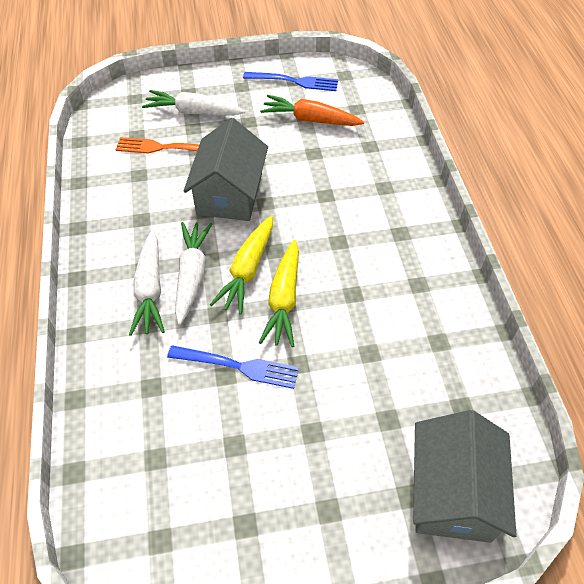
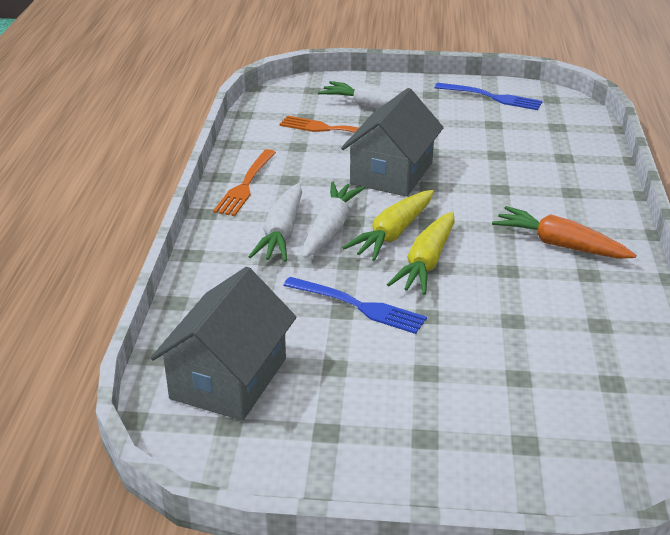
camera: 15 degrees right, 20 degrees down
(103, 234) = (246, 185): none -> orange fork
(310, 120) = (500, 128): orange carrot -> orange carrot (559, 245)
(452, 492) = (579, 451): grey house -> grey house (229, 378)

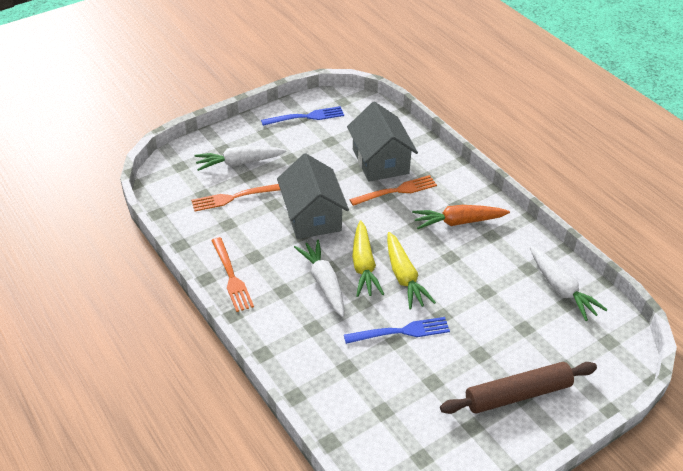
camera: 40 degrees left, 10 degrees up
(229, 378) = (387, 428): grey house -> grey house (380, 161)
(281, 233) = (298, 303): white carrot -> white carrot (561, 289)
(423, 434) = (518, 394): none -> brown rolling pin
(517, 190) = (396, 191): none -> orange fork

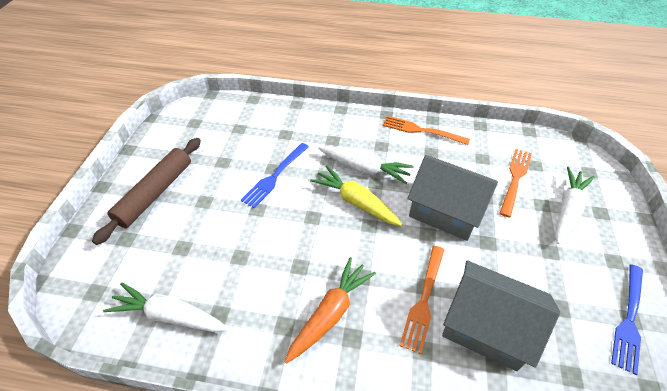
camera: 135 degrees right, 5 degrees up
(404, 277) = (317, 216): yellow carrot -> none

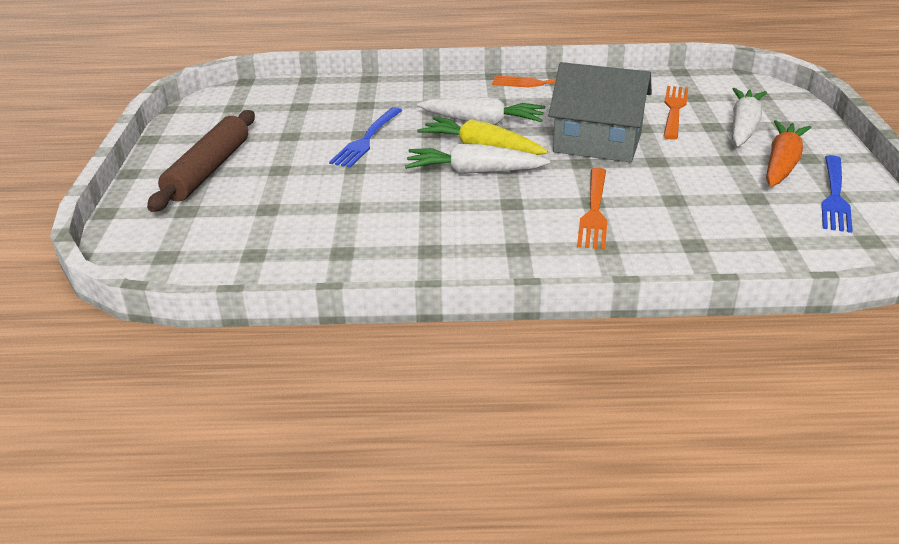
camera: 10 degrees left, 15 degrees down
(170, 315) = (278, 261): white carrot -> white carrot (474, 172)
(330, 313) = (484, 234): orange carrot -> orange carrot (782, 164)
(486, 326) = (674, 221): grey house -> none

